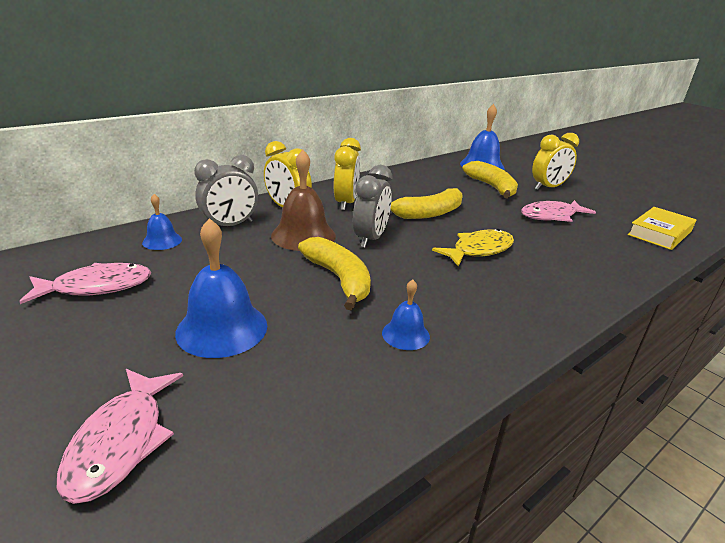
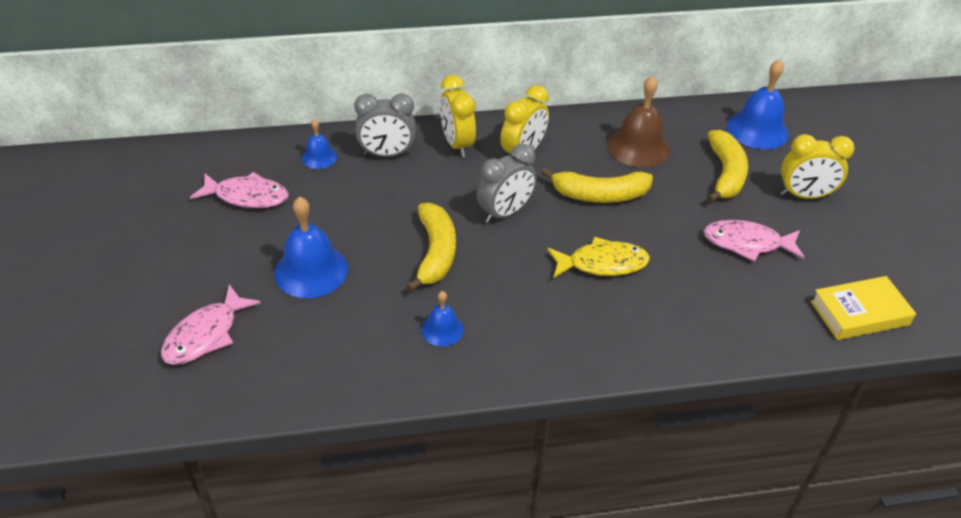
camera: 30 degrees right, 15 degrees up
(303, 235) = (444, 188): brown bell -> brown bell (638, 147)

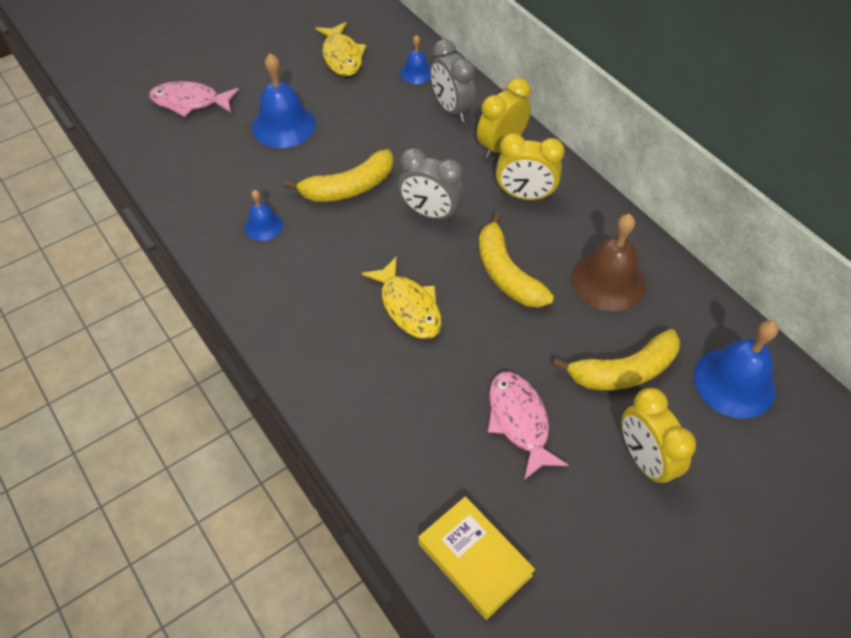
camera: 65 degrees right, 10 degrees up
(247, 196) = (342, 56): pink fish -> yellow fish

